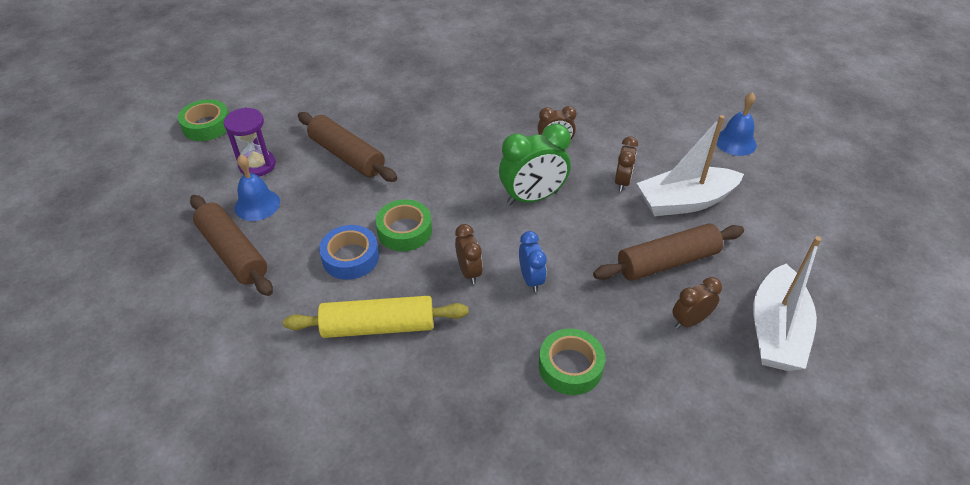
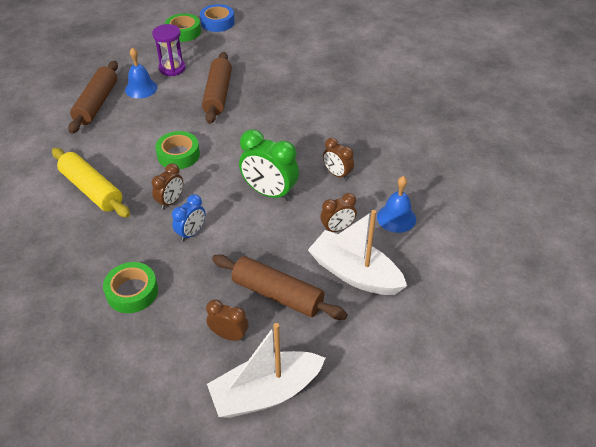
camera: 50 degrees right, 0 degrees up
(350, 257) = (135, 147): blue tape -> blue tape (217, 22)
(735, 142) = (465, 270): blue bell -> blue bell (396, 218)

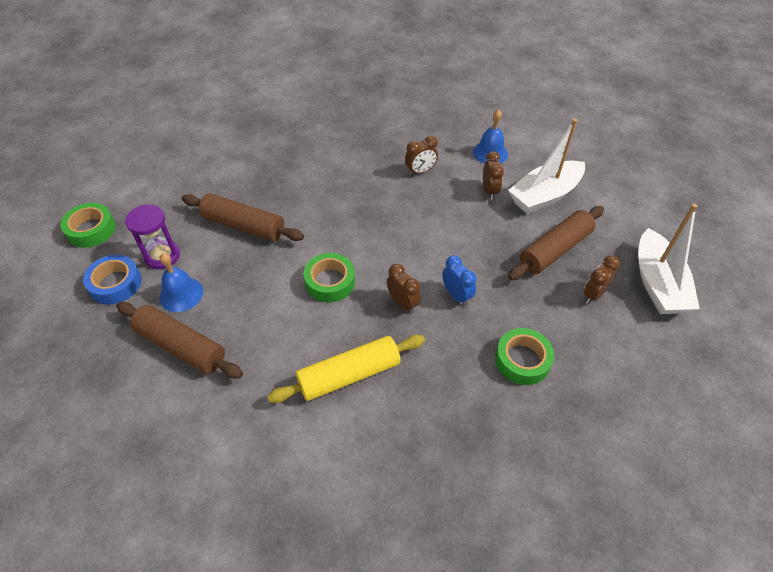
camera: 70 degrees left, 5 degrees up
(217, 22) = (99, 194): blue tape -> blue tape (115, 284)
(269, 193) = (424, 223): green clock -> none

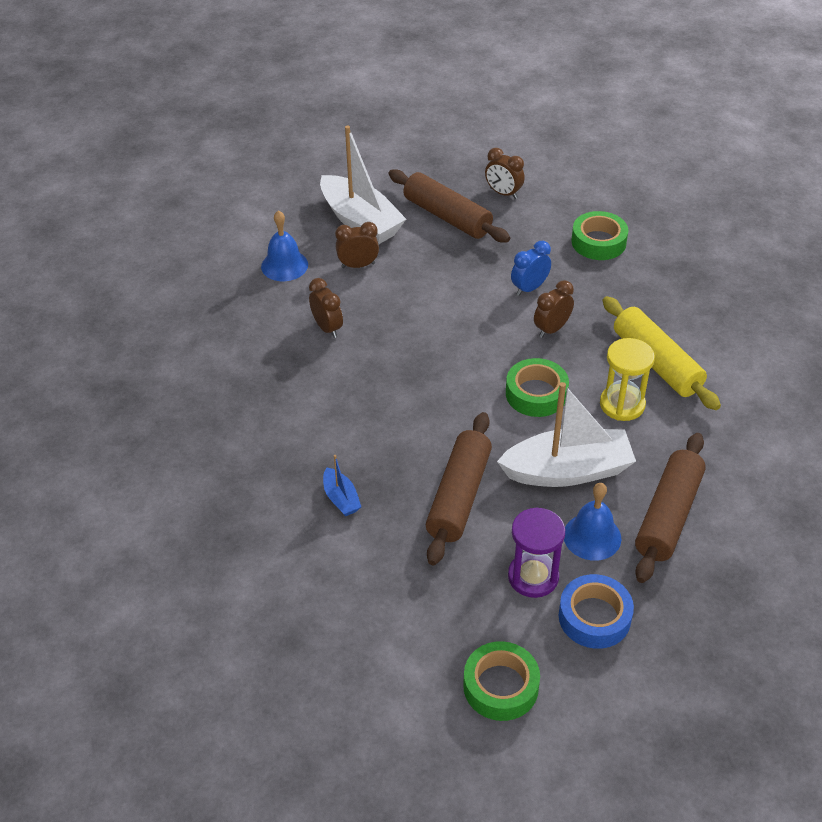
camera: 95 degrees left, 5 degrees down
(261, 170) = (341, 498): none -> blue boat
(305, 338) = (622, 404): none -> yellow hourglass
(657, 284) = (479, 152): white boat -> white boat (567, 471)

